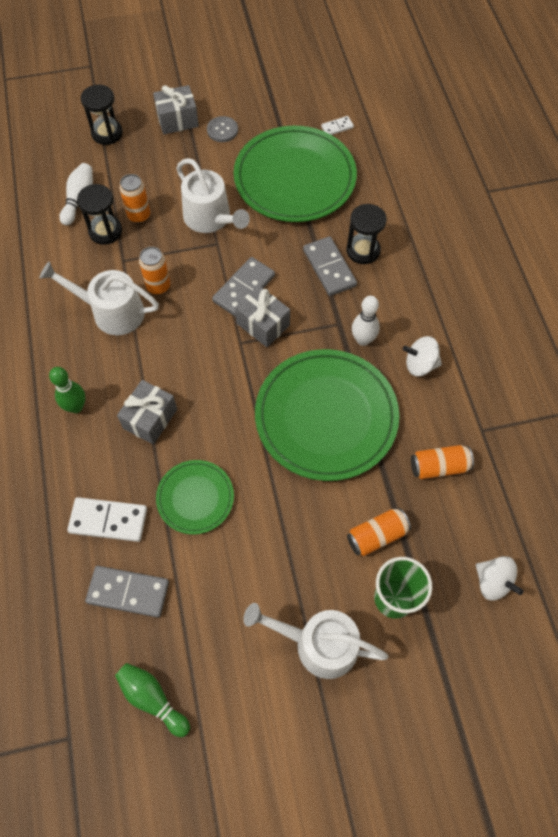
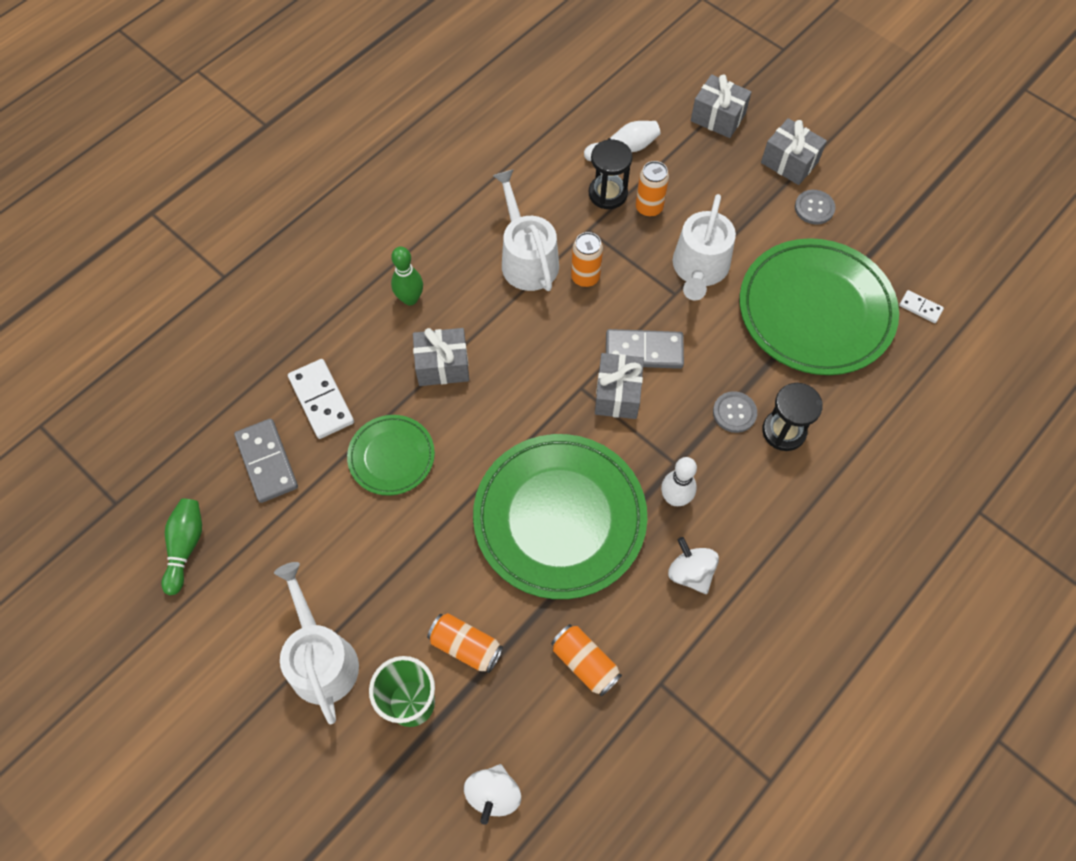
camera: 55 degrees right, 0 degrees up
(107, 133) = (718, 117): black hourglass -> grey gift
(329, 268) = (734, 413): grey domino -> grey button

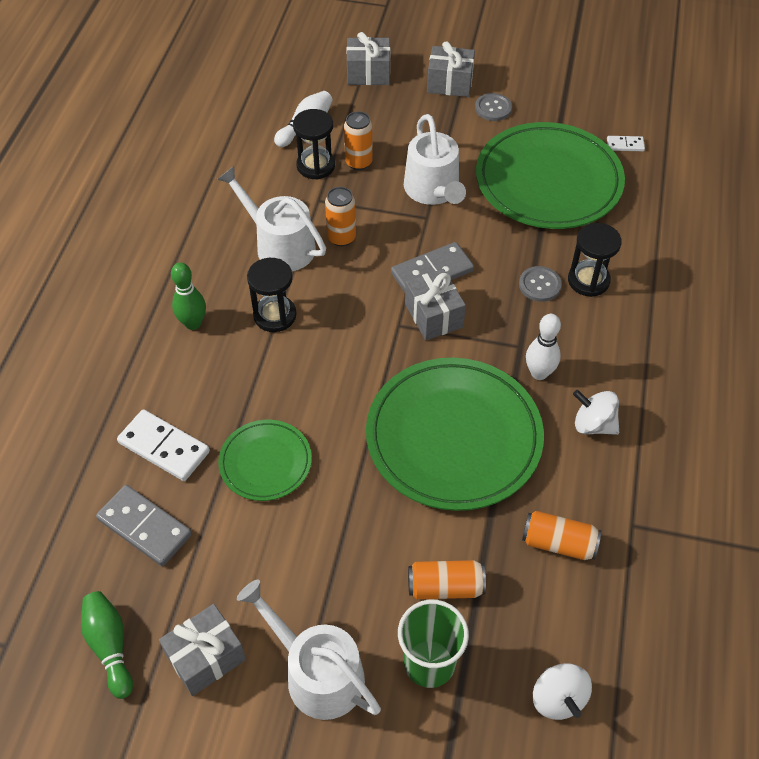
camera: 30 degrees left, 10 degrees down
(442, 365) = (261, 364): grey gift -> grey gift (206, 657)
(481, 325) = (275, 315): none -> black hourglass

